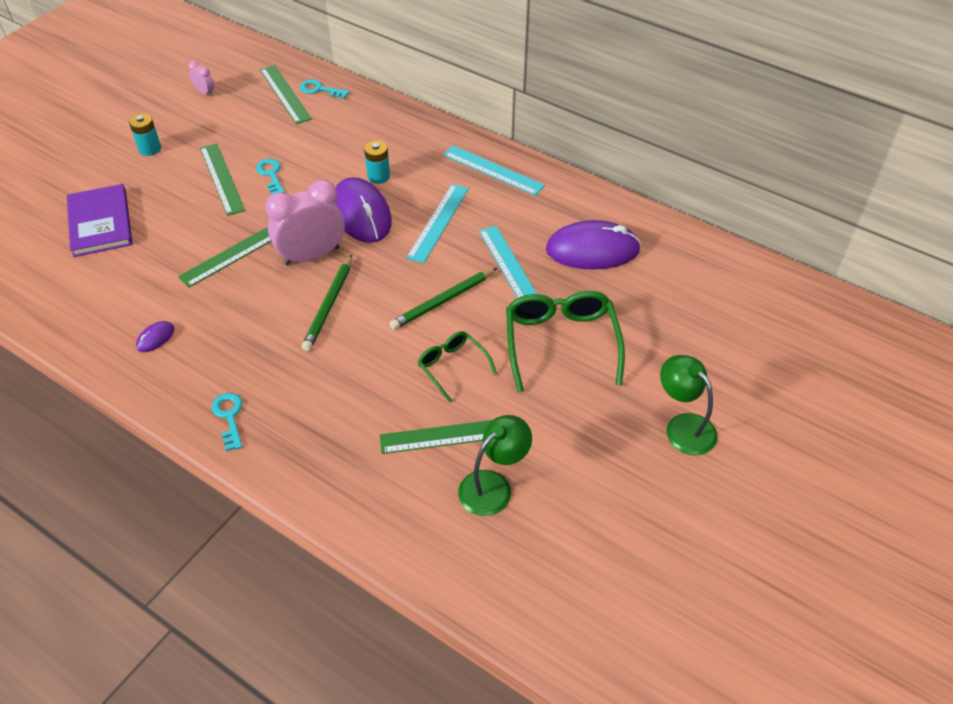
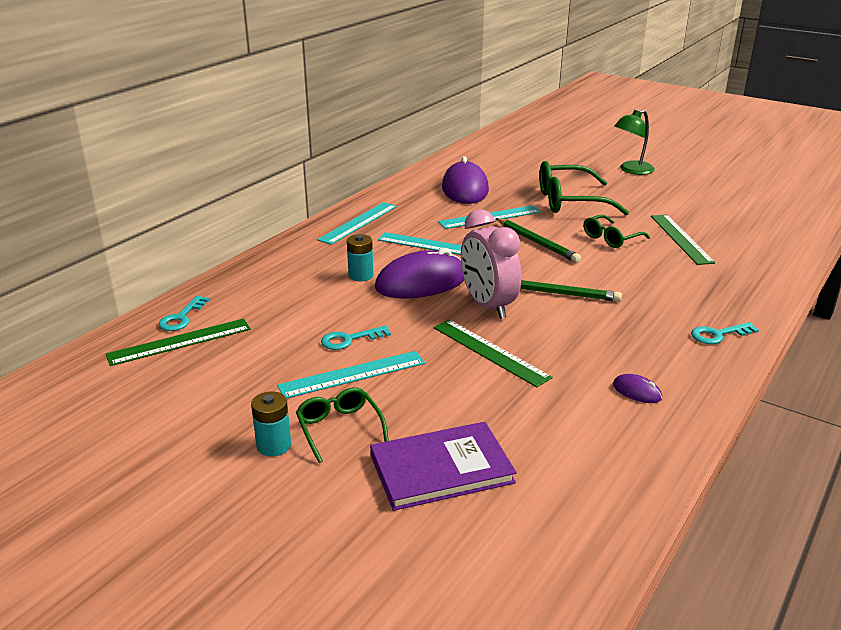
camera: 90 degrees left, 20 degrees down
(158, 176) = (339, 428): none -> green glasses
(205, 92) = (145, 409): pink clock -> none
(222, 178) = (352, 374): green ruler -> turquoise ruler
(493, 486) = (717, 224): green lamp -> none

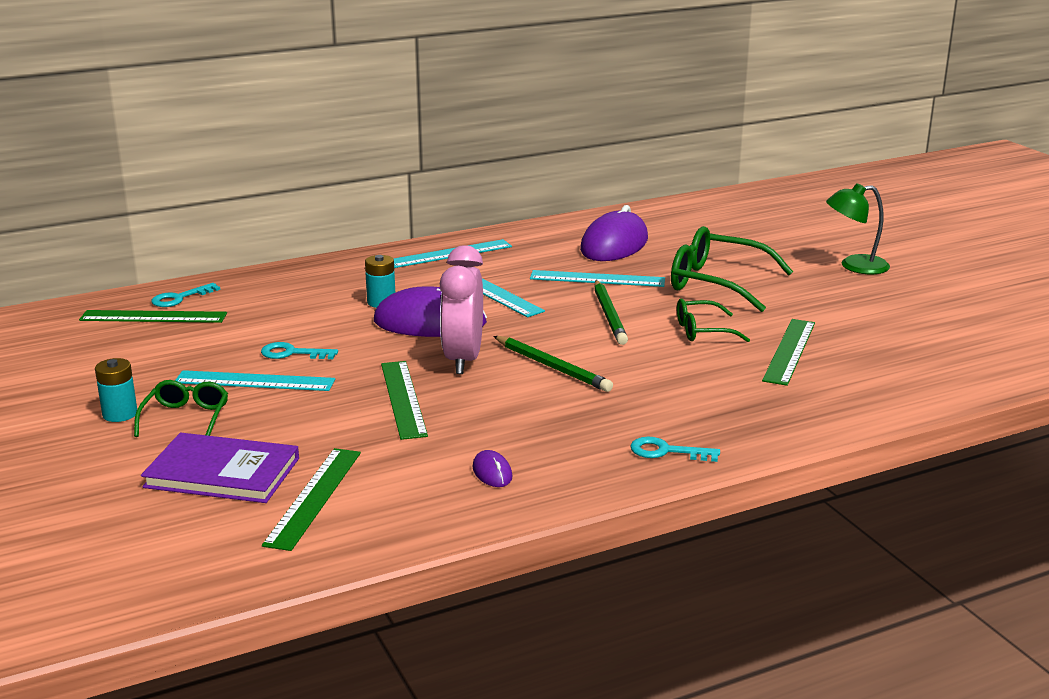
camera: 30 degrees right, 5 degrees down
(544, 462) = (314, 497): none -> green ruler

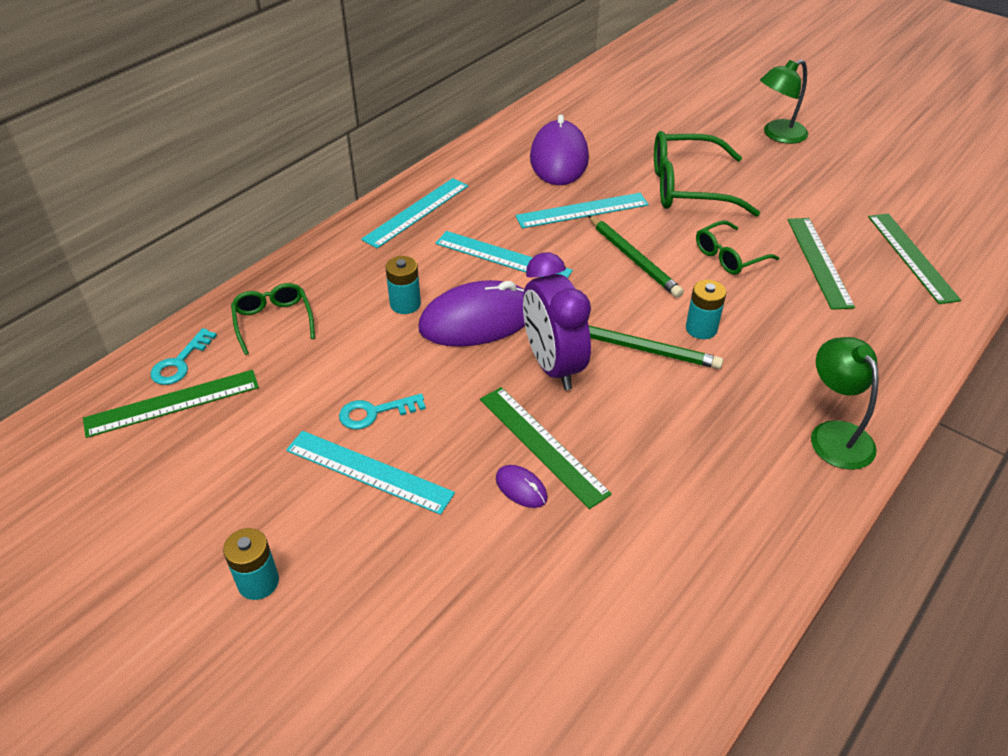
camera: 25 degrees left, 20 degrees up
(185, 418) = (339, 560): green glasses -> green glasses (273, 321)
(222, 473) = (450, 636): purple book -> none
(255, 381) = (369, 471): turquoise ruler -> turquoise ruler turned 45 degrees clockwise
(314, 497) = (577, 635): green ruler -> green ruler (912, 257)
(463, 360) = (553, 365): pink clock -> purple clock
(492, 472) = (713, 525): purple mouse -> purple mouse (521, 488)
(620, 367) = (701, 328): none -> turquoise battery
(667, 451) = (835, 434): turquoise key -> green lamp

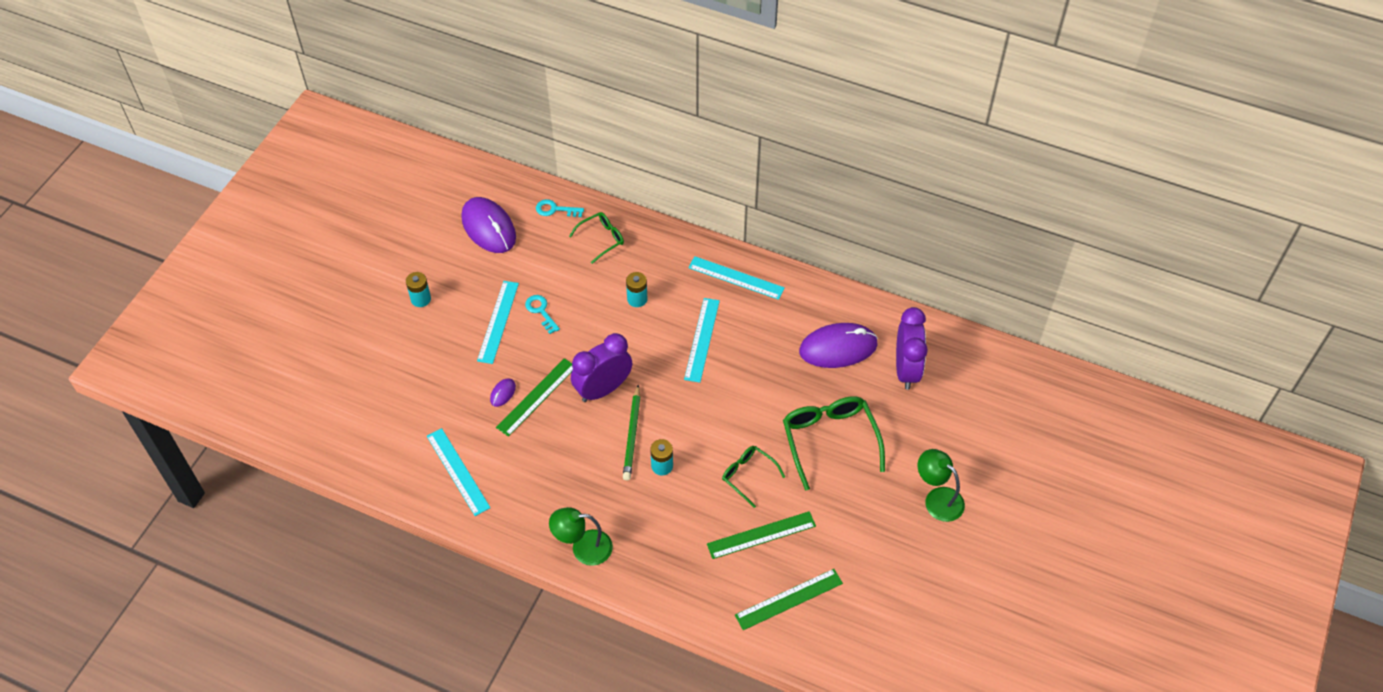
camera: 75 degrees right, 10 degrees up
(172, 403) = (524, 219): green ruler -> none
(477, 320) = (633, 341): purple mouse -> purple mouse (488, 227)
(582, 210) = (773, 375): turquoise ruler -> turquoise ruler (458, 471)
(605, 122) = (906, 370): none -> purple clock
(633, 259) = (725, 416): green pencil -> none
(835, 434) = (583, 548): green lamp -> green lamp turned 150 degrees counterclockwise

